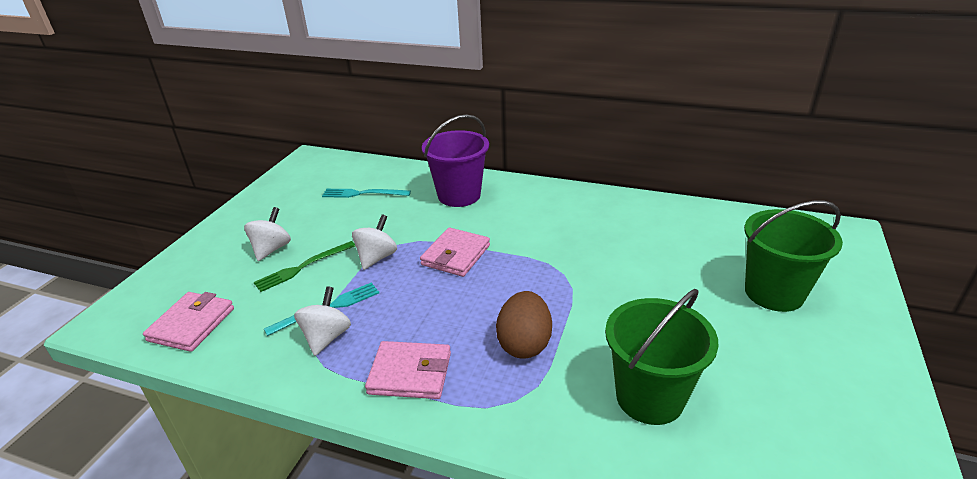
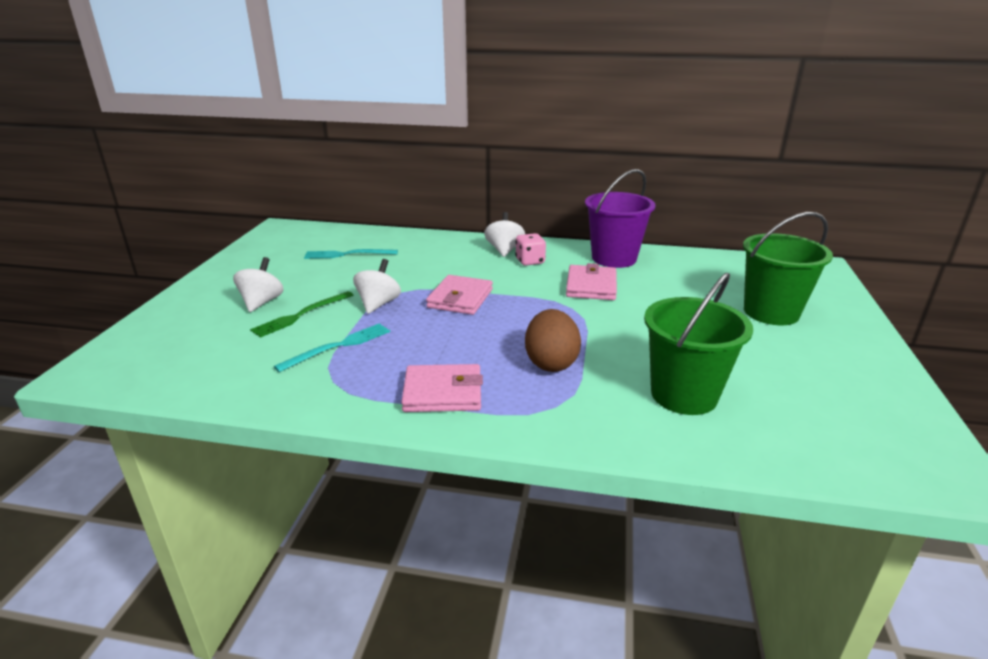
camera: 10 degrees left, 5 degrees down
(192, 324) = (190, 368): pink wallet -> pink wallet (591, 286)
(326, 337) = (345, 370): white spinning top -> white spinning top (504, 250)
(459, 195) = (448, 252): purple bucket -> purple bucket (614, 258)
(536, 210) = (530, 261): none -> pink dice

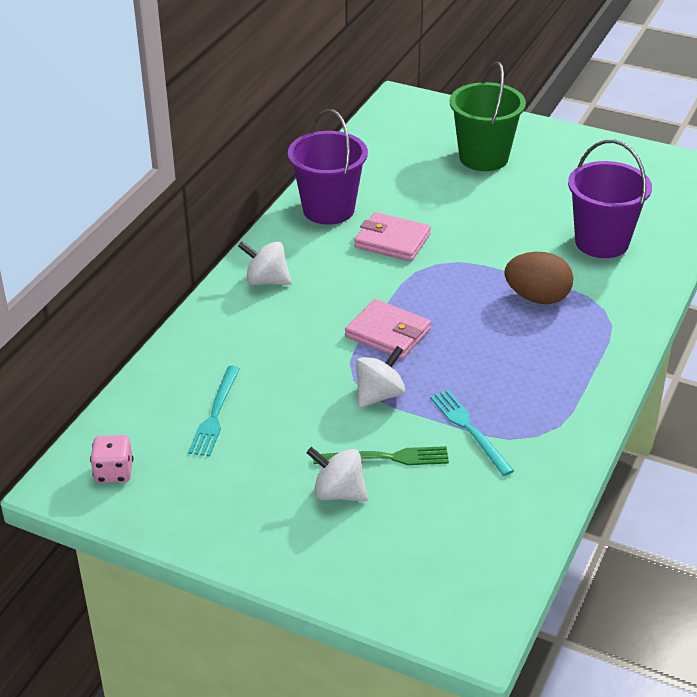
camera: 75 degrees left, 10 degrees up
(301, 315) = (386, 458): green fork -> green fork turned 60 degrees counterclockwise
(378, 304) = (379, 395): white spinning top -> white spinning top turned 105 degrees clockwise
(443, 393) = (572, 367): pink wallet -> none
(530, 261) = (309, 268): pink dice -> pink dice (114, 472)
(684, 395) = (602, 242): green bucket -> purple bucket

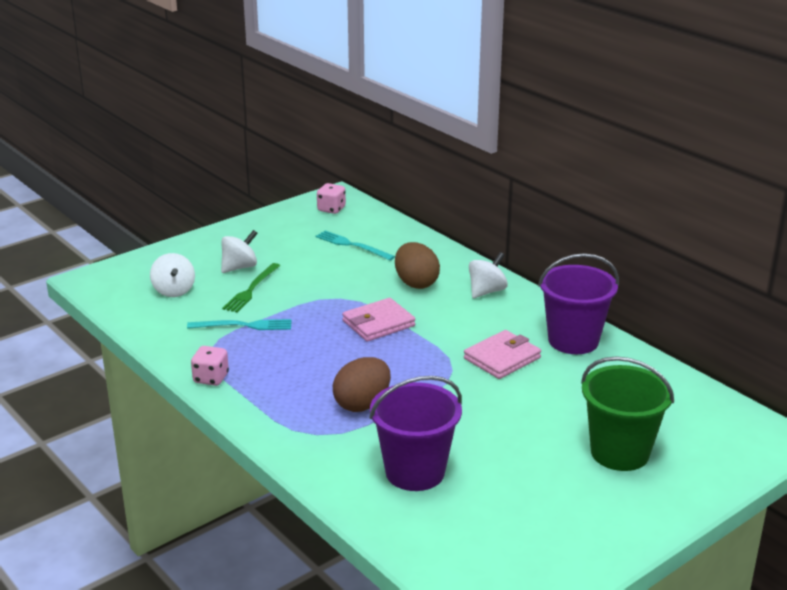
camera: 115 degrees right, 10 degrees down
(281, 333) = (416, 283): none -> brown egg
(379, 395) = (313, 302): white spinning top -> white spinning top (174, 291)
(585, 410) = (211, 378): none -> pink dice

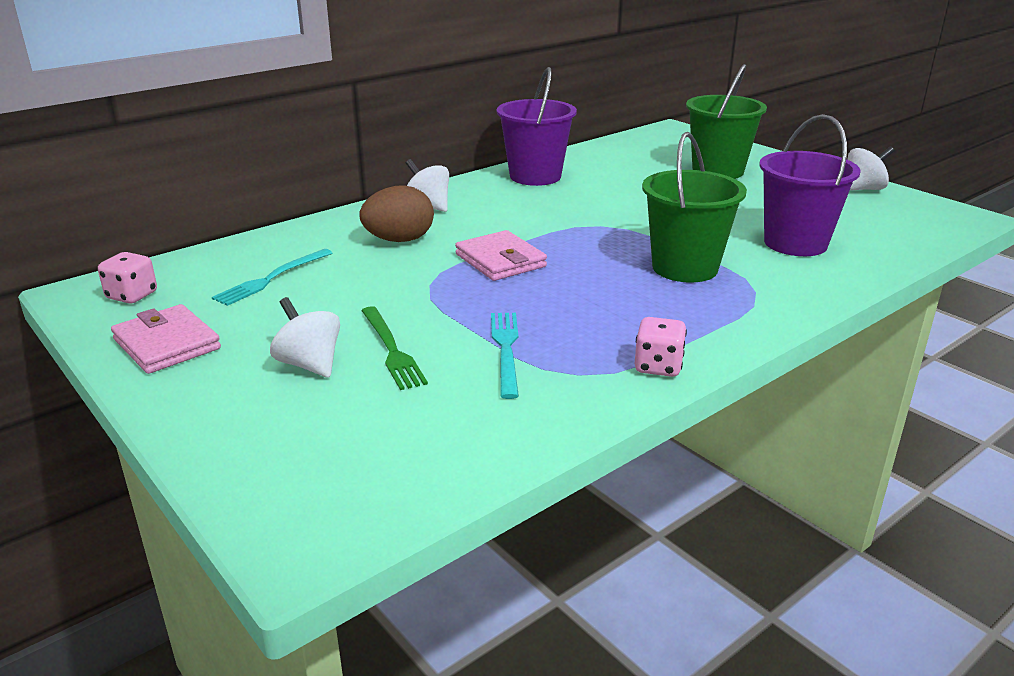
camera: 90 degrees left, 0 degrees up
(174, 291) = (380, 424): white spinning top -> white spinning top (862, 189)
(251, 289) = (391, 350): green fork -> green fork turned 45 degrees clockwise
(362, 404) = (684, 268): brown egg -> green bucket
(502, 358) = (573, 204): pink wallet -> pink wallet (167, 344)

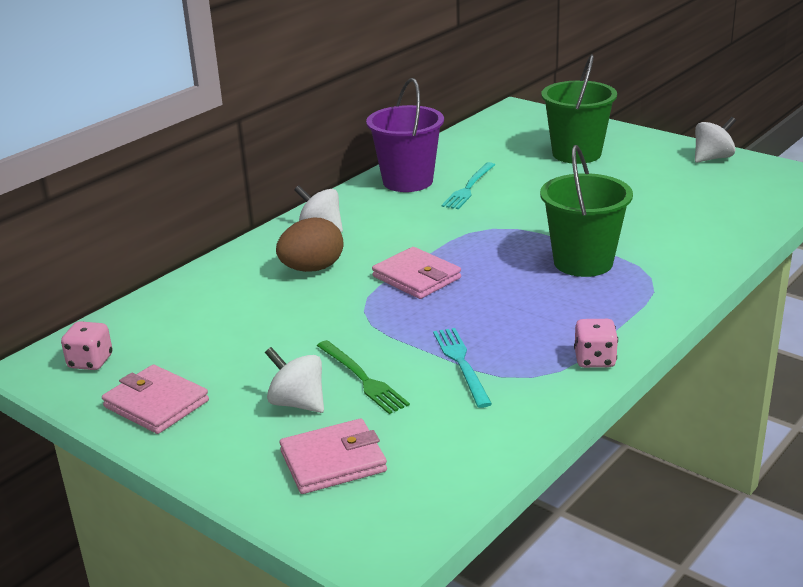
camera: 10 degrees left, 0 degrees up
(272, 278) = (213, 325): turquoise fork -> turquoise fork (469, 188)
(311, 431) = (333, 461): none -> pink wallet
(795, 243) = (670, 224): purple bucket -> none

